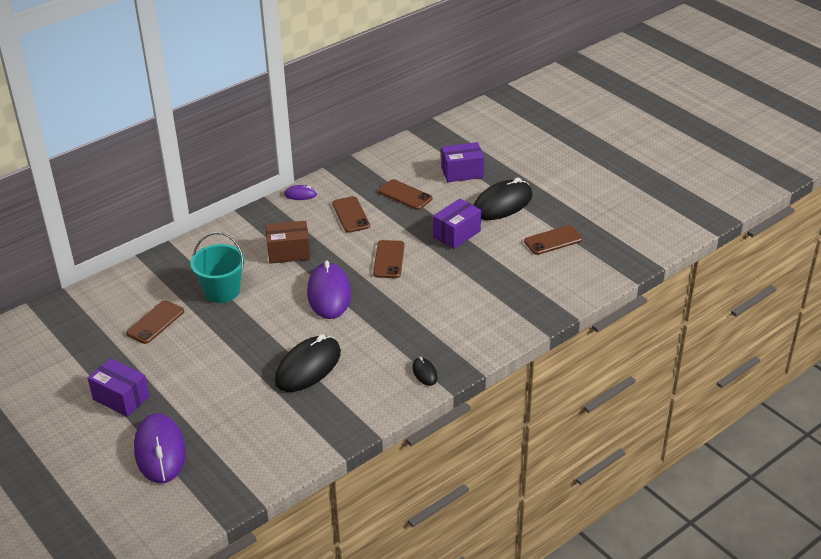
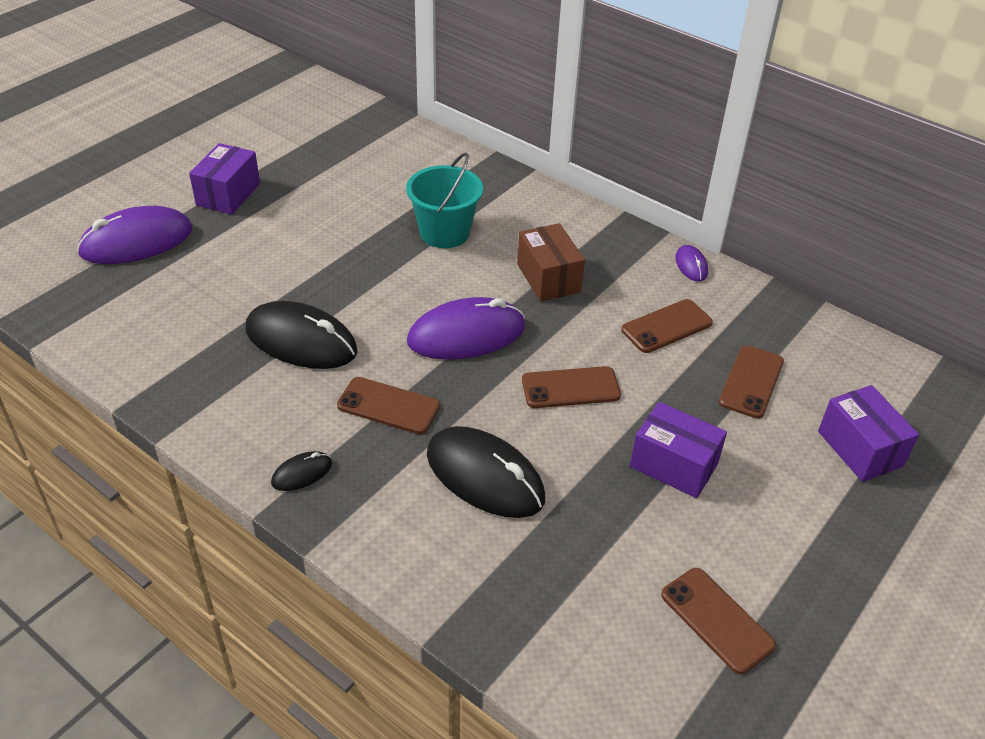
camera: 75 degrees right, 5 degrees up
(155, 322) = (369, 191): brown phone -> brown phone (388, 406)
(502, 204) = (795, 521): black mouse -> black mouse (485, 476)

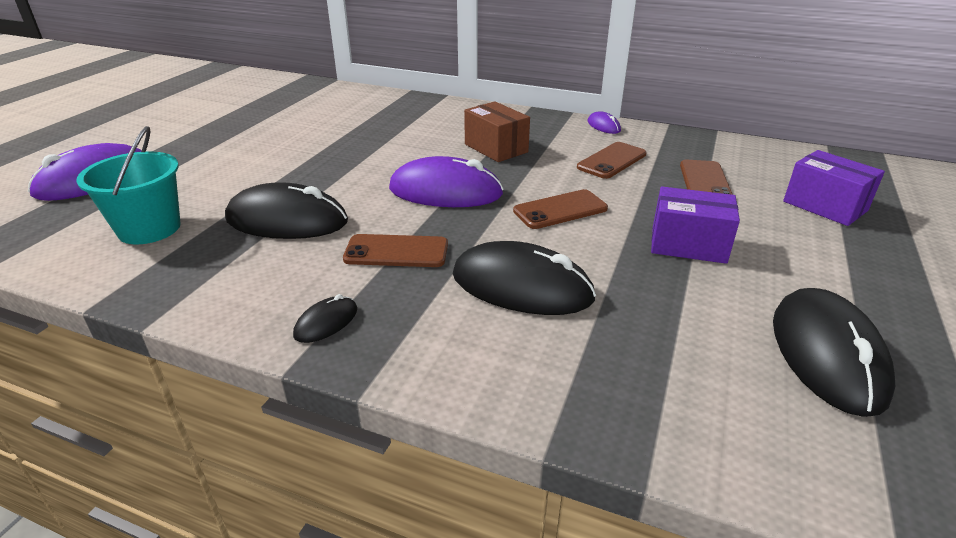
camera: 15 degrees left, 10 degrees down
(228, 194) = (183, 139): purple box -> none
(444, 232) = (392, 135): turquoise bucket -> turquoise bucket (149, 228)
(466, 334) = (445, 191): purple mouse -> purple mouse turned 45 degrees clockwise
(717, 620) = (827, 354): brown phone -> black mouse

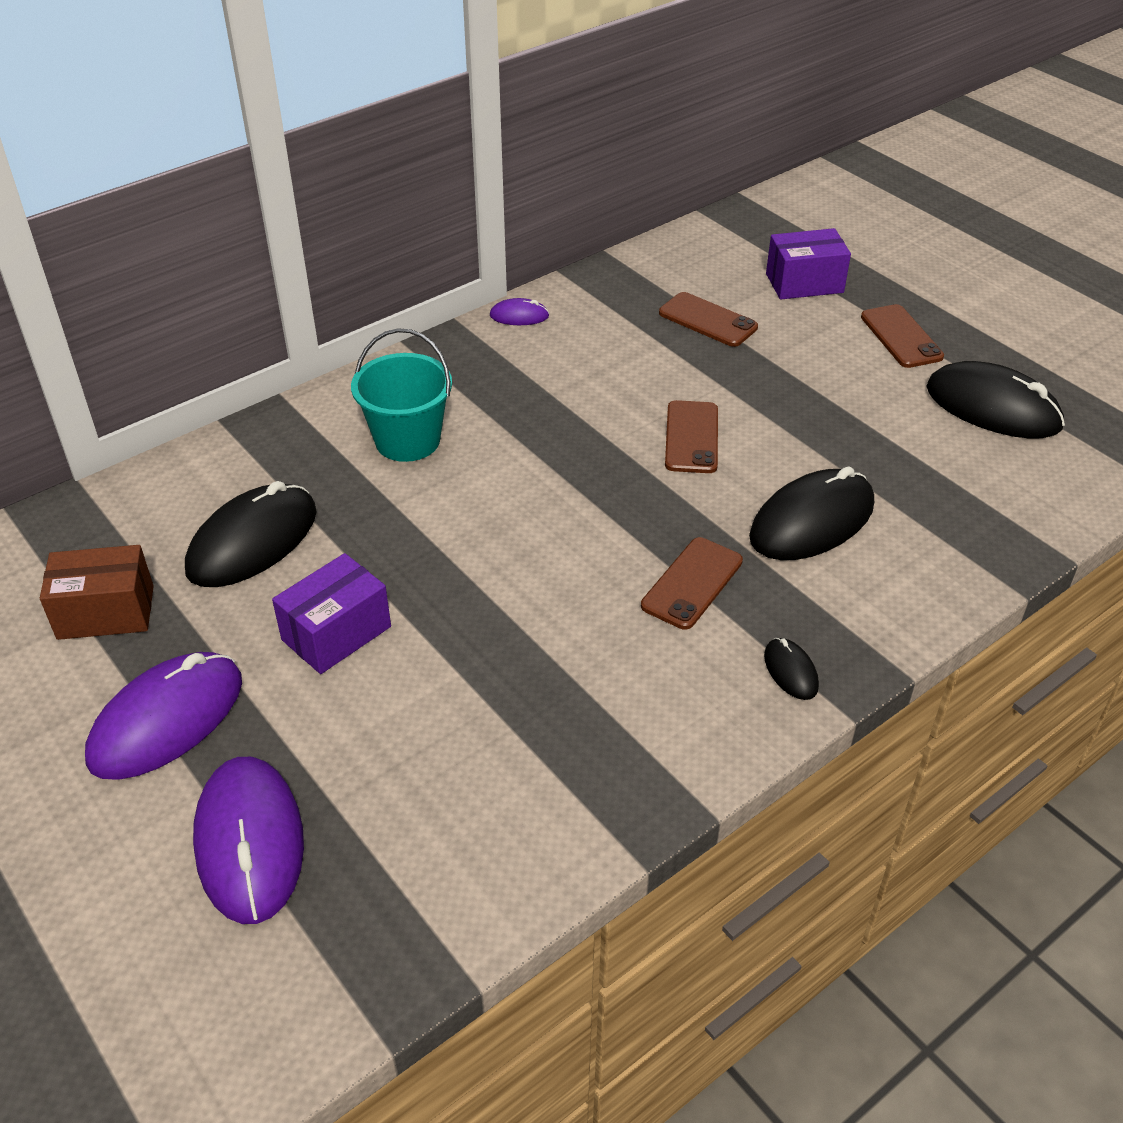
camera: 60 degrees left, 10 degrees up
(149, 228) = (476, 790): turquoise bucket -> turquoise bucket (407, 440)
(287, 220) = (553, 653): black mouse -> black mouse (252, 541)
(445, 191) = (584, 502): purple mouse -> purple mouse (166, 720)
(496, 148) = (503, 420): brown box -> brown box (106, 612)
(612, 161) = (613, 353): brown phone -> brown phone (901, 337)
(688, 245) = (811, 392): purple box -> purple box (336, 633)

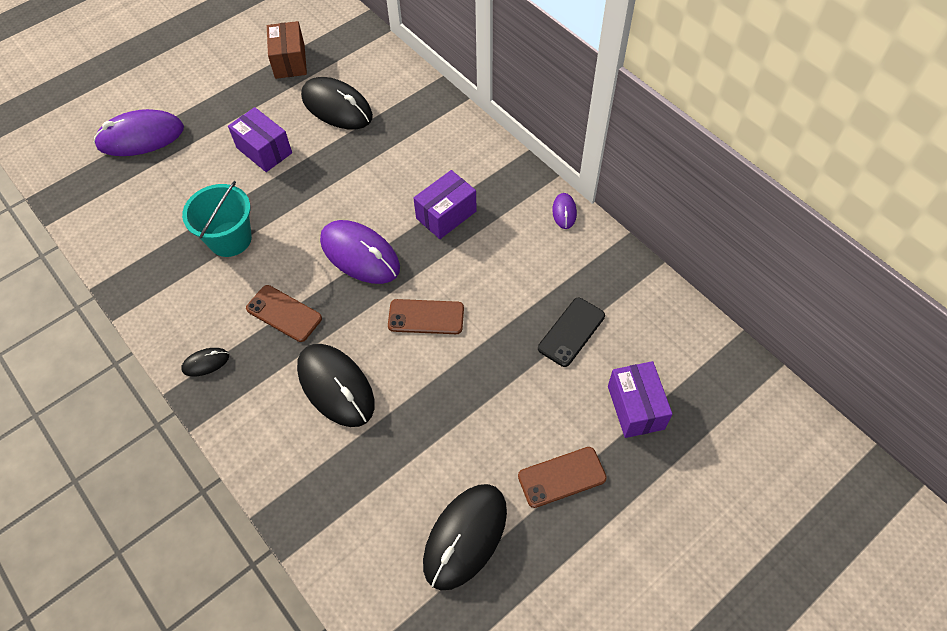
camera: 90 degrees right, 15 degrees up
(166, 720) = (216, 96): purple mouse -> purple mouse (360, 254)
(407, 440) = (423, 163): turquoise bucket -> turquoise bucket (230, 239)
(513, 418) = (446, 215): none -> purple box
(707, 320) = (571, 332): brown phone -> black phone

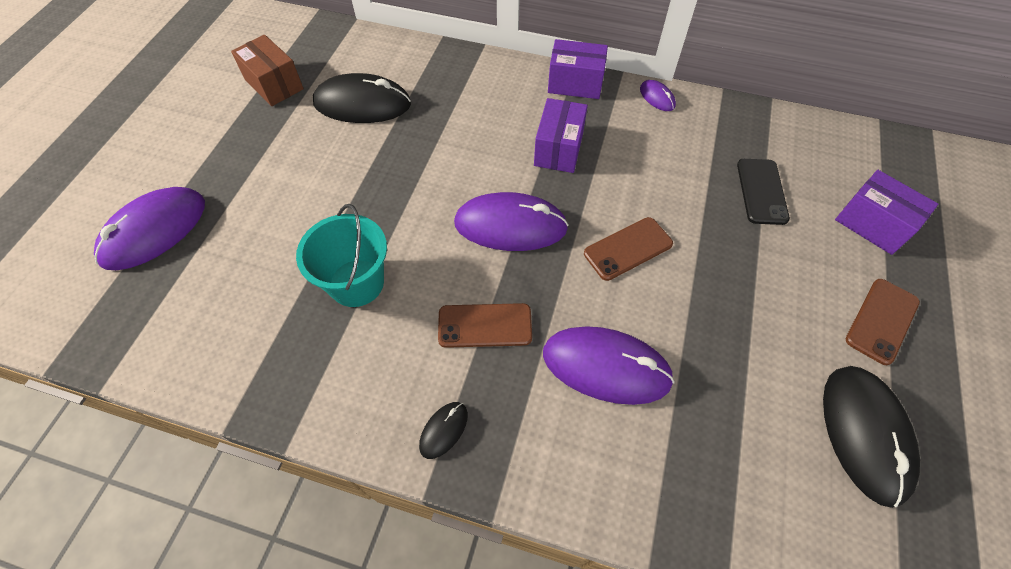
camera: 35 degrees left, 0 degrees up
(264, 150) = (319, 177): purple box -> purple box (575, 83)
(336, 386) = (606, 366): black mouse -> purple mouse

